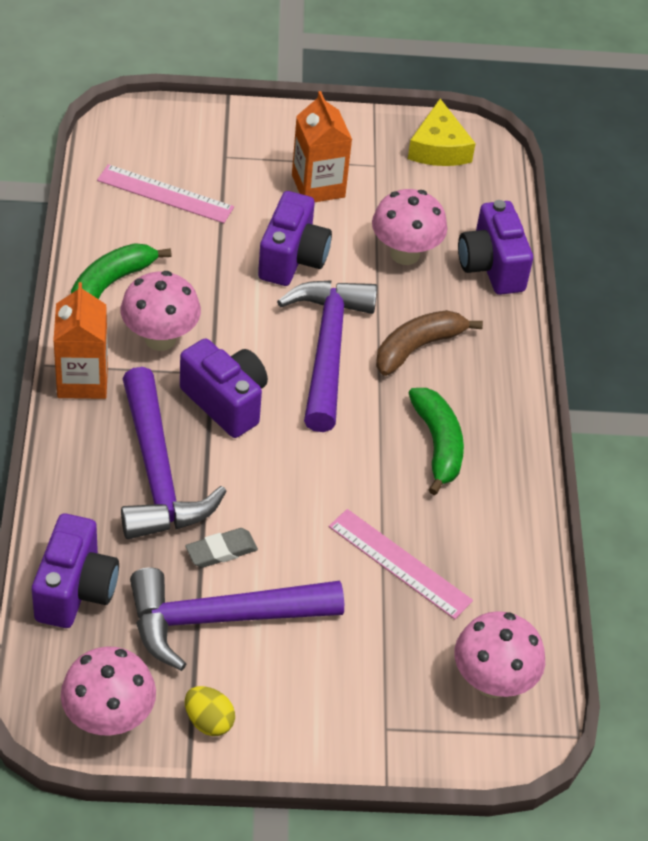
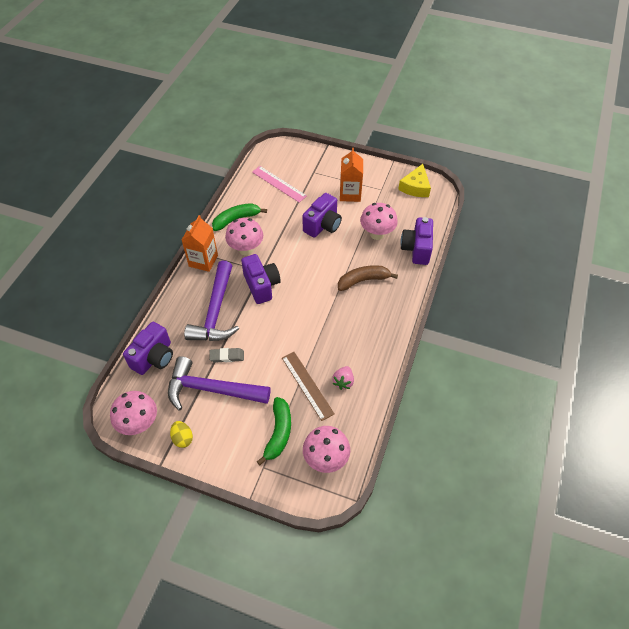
camera: 25 degrees right, 5 degrees up
(328, 349) = (320, 271): purple hammer -> none
(400, 563) = (307, 385): pink ruler -> brown ruler
(437, 444) = (352, 330): green banana -> green banana (278, 433)
(463, 540) = (343, 382): none -> pink strawberry

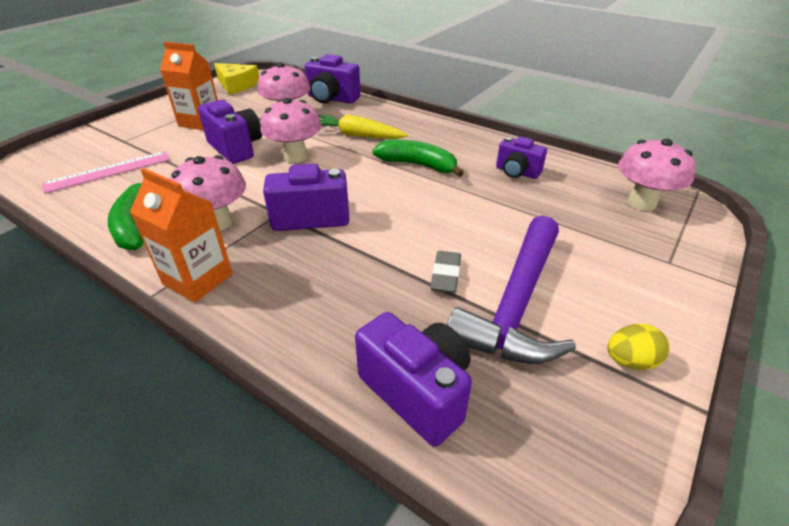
camera: 75 degrees left, 15 degrees down
(139, 424) = (600, 441): pink mushroom -> pink mushroom (295, 157)
(215, 312) = (337, 277): purple hammer -> none
(278, 433) = (604, 238): green banana -> green banana (418, 165)
(307, 385) = (518, 200): brown ruler -> none
(343, 382) = (517, 172): pink strawberry -> purple camera
(363, 280) = (357, 135): brown banana -> yellow carrot

